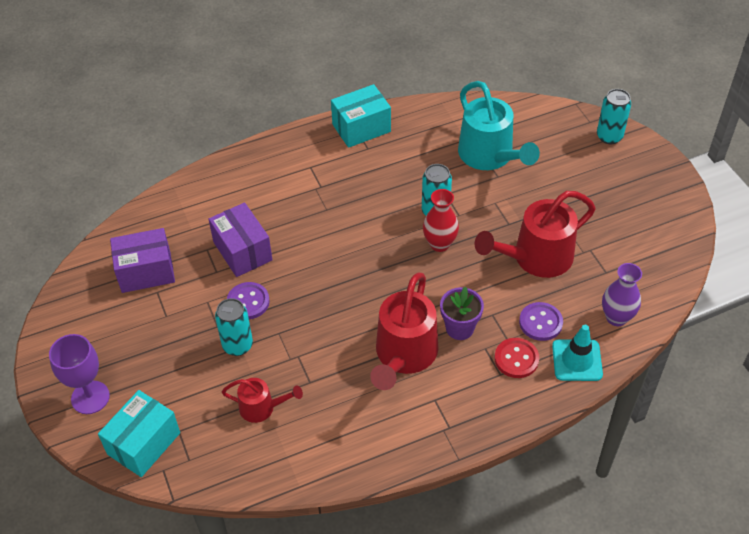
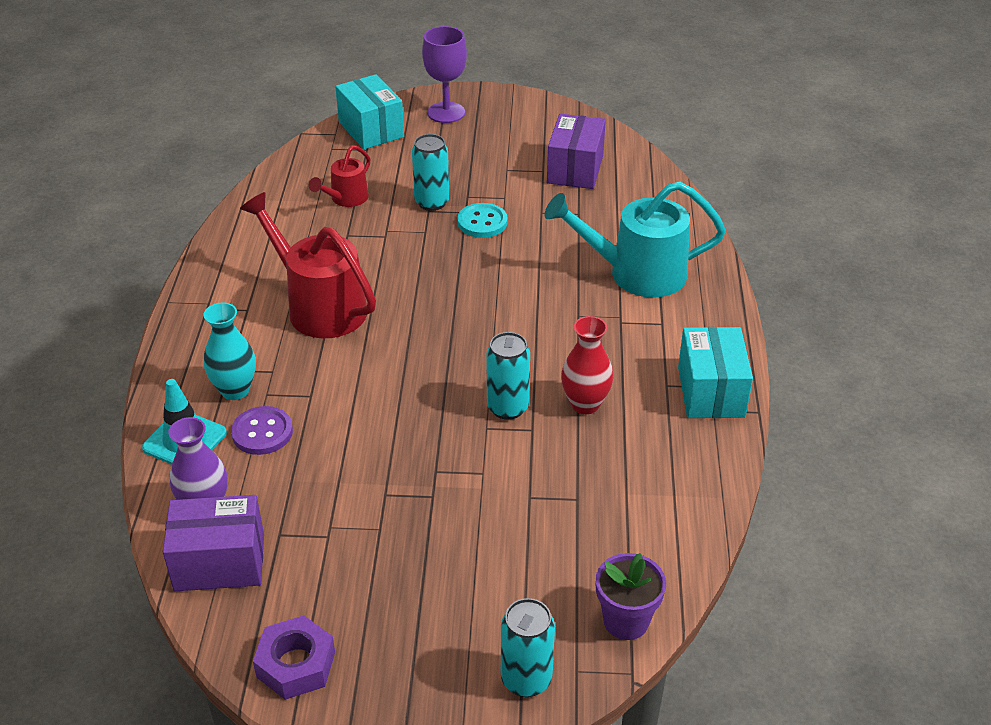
camera: 115 degrees right, 10 degrees down
(242, 251) = (557, 236): purple box -> purple box (219, 562)
(248, 302) = (482, 222): purple button -> turquoise button
(439, 244) = (451, 391): red vase -> red vase (585, 404)
(459, 328) = (316, 361): purple flower pot -> purple flower pot (626, 621)
(490, 156) = (574, 505): turquoise watering can -> turquoise watering can (636, 273)
(516, 359) = (235, 390): red button -> turquoise vase
(535, 258) = (359, 472): red watering can -> none
(673, 223) = (296, 664): none -> purple nut

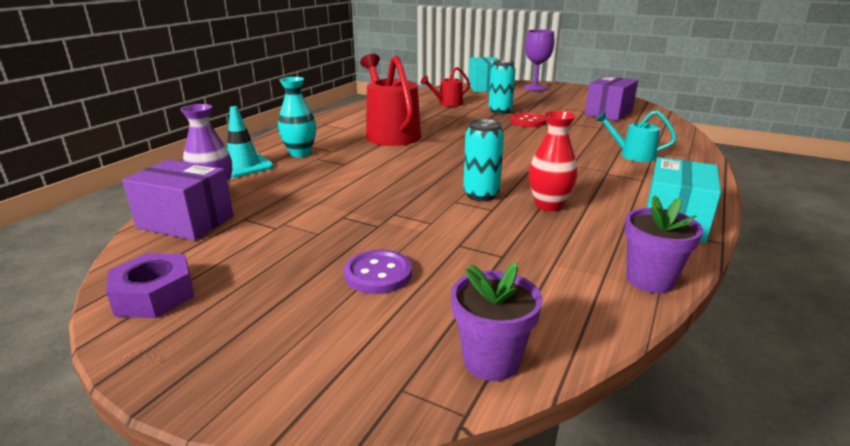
camera: 25 degrees right, 15 degrees down
(262, 432) = (294, 172): purple button -> purple button (378, 274)
(482, 222) = (528, 121): turquoise button -> red button
(526, 679) = (340, 377): turquoise can -> none
(636, 273) = (632, 155): turquoise watering can -> turquoise watering can, size x0.53
(711, 487) = (649, 280): none -> purple flower pot

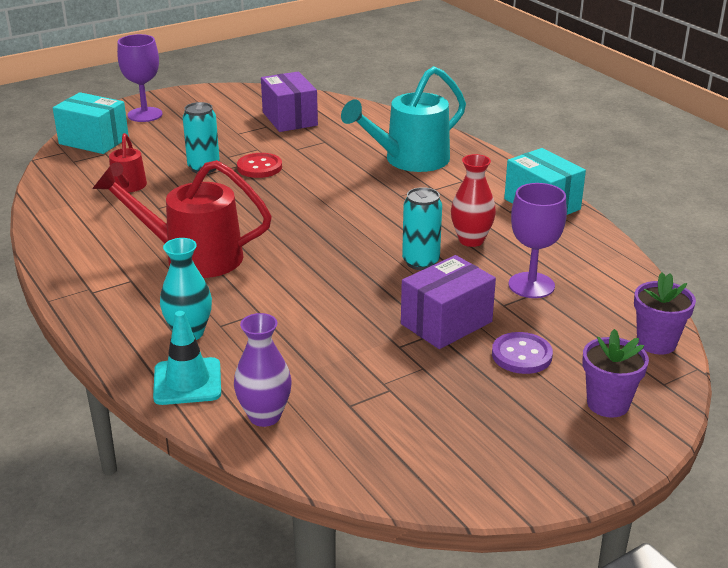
camera: 60 degrees left, 5 degrees up
(154, 295) = (472, 477): purple nut -> none
(186, 222) = (324, 444): purple box -> purple box (446, 323)
(512, 250) = (531, 285): none -> purple goblet
(632, 155) = (409, 160): turquoise watering can -> turquoise watering can, size x1.88
(649, 280) = (609, 252): purple flower pot -> purple flower pot (608, 404)

